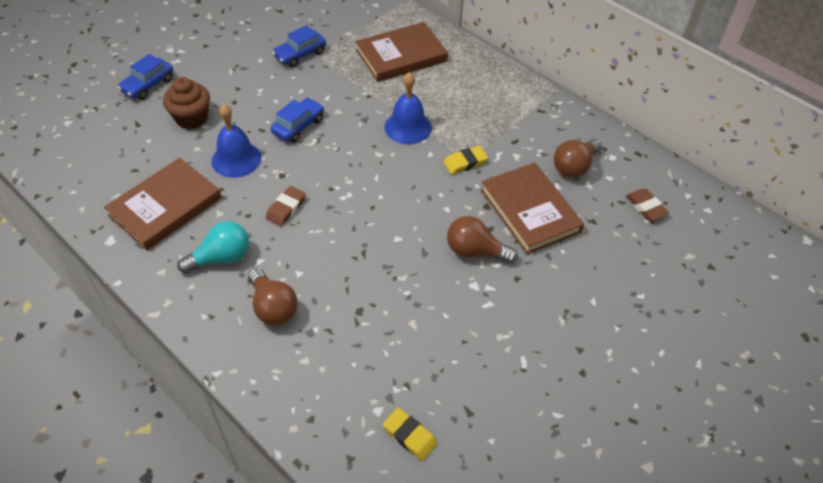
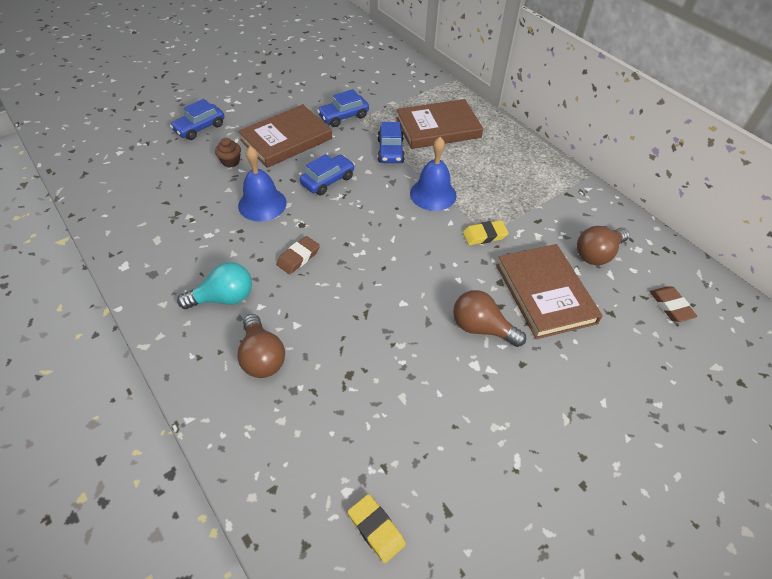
camera: 10 degrees right, 0 degrees up
(165, 207) = (184, 240): brown book -> brown book (286, 139)
(191, 118) = (231, 161): brown cupcake -> brown cupcake, size x0.59
(356, 87) = (390, 151): none -> blue car

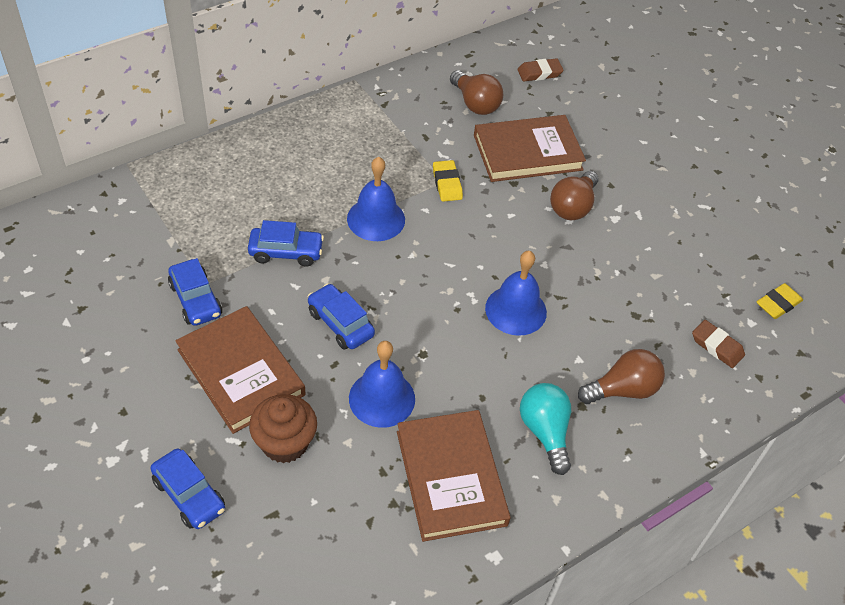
camera: 90 degrees left, 0 degrees up
(231, 161) = (285, 443): brown cupcake -> brown cupcake, size x1.71
(298, 257) = (480, 357): brown eraser -> brown eraser (717, 346)
(348, 281) = (516, 310): none -> blue bell
(438, 128) = (243, 197): brown book -> brown book (450, 477)

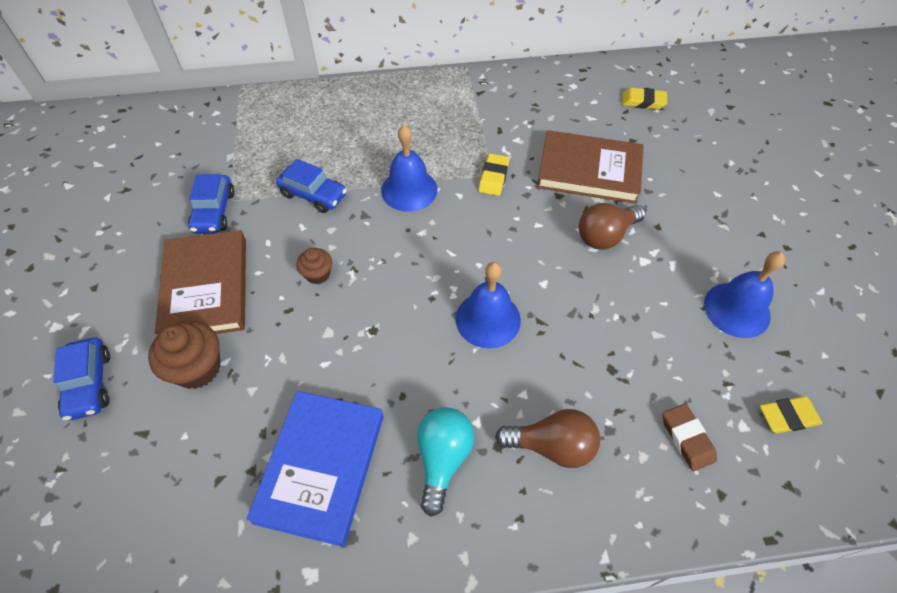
camera: 30 degrees right, 5 degrees up
(340, 323) = (318, 274): blue car -> brown cupcake
(382, 398) = (308, 359): blue bell -> blue bell (737, 309)
(450, 477) = (321, 467): brown book -> blue book
(475, 104) = (564, 113): brown light bulb -> none
(539, 73) = (643, 102): brown eraser -> yellow eraser

